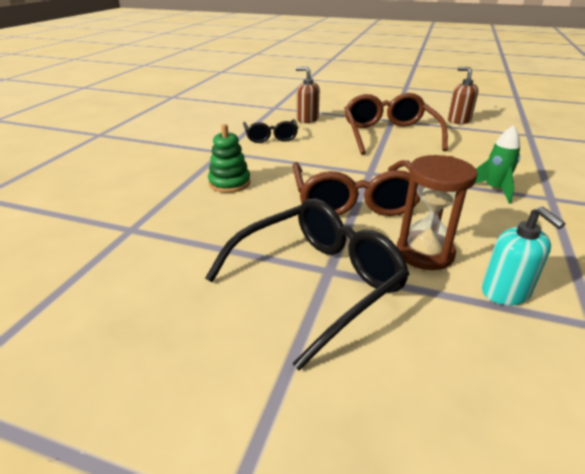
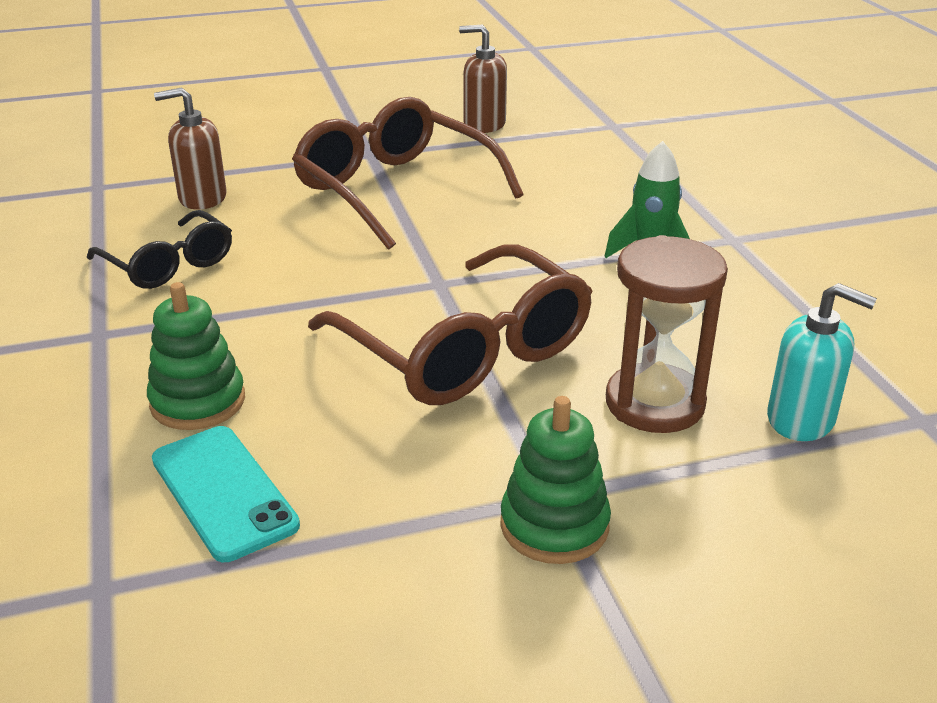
camera: 35 degrees left, 0 degrees up
(203, 215) = (223, 492): none -> turquoise phone
(317, 282) = (554, 525): black glasses -> green stacking toy

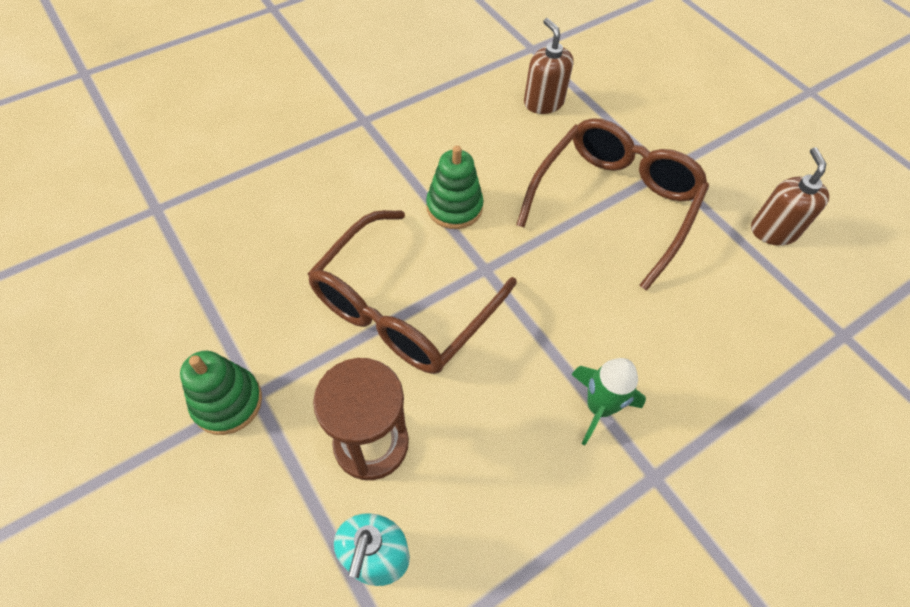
camera: 70 degrees right, 25 degrees up
(169, 264) = (451, 119): black glasses -> none
(198, 401) = (310, 188): green stacking toy -> green stacking toy (454, 207)
(223, 492) = (233, 229): turquoise phone -> none

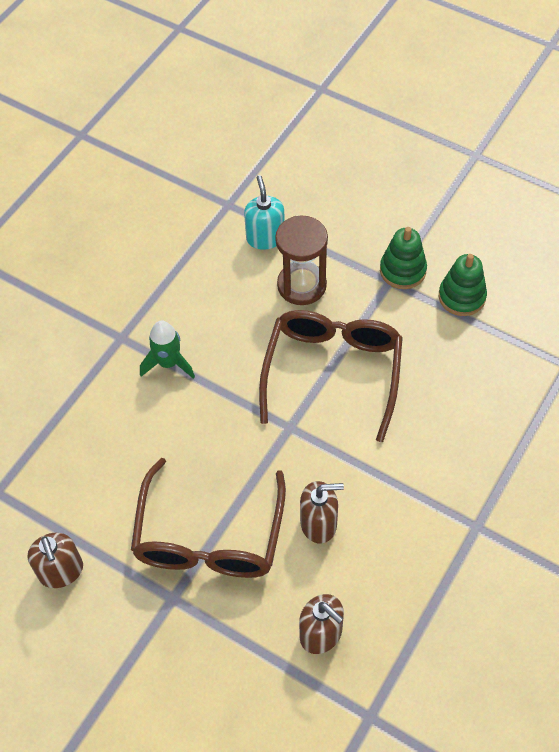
camera: 160 degrees right, 0 degrees up
(454, 207) = (342, 470): green stacking toy -> green stacking toy (462, 297)
(503, 174) = (319, 523): none -> brown soap dispenser

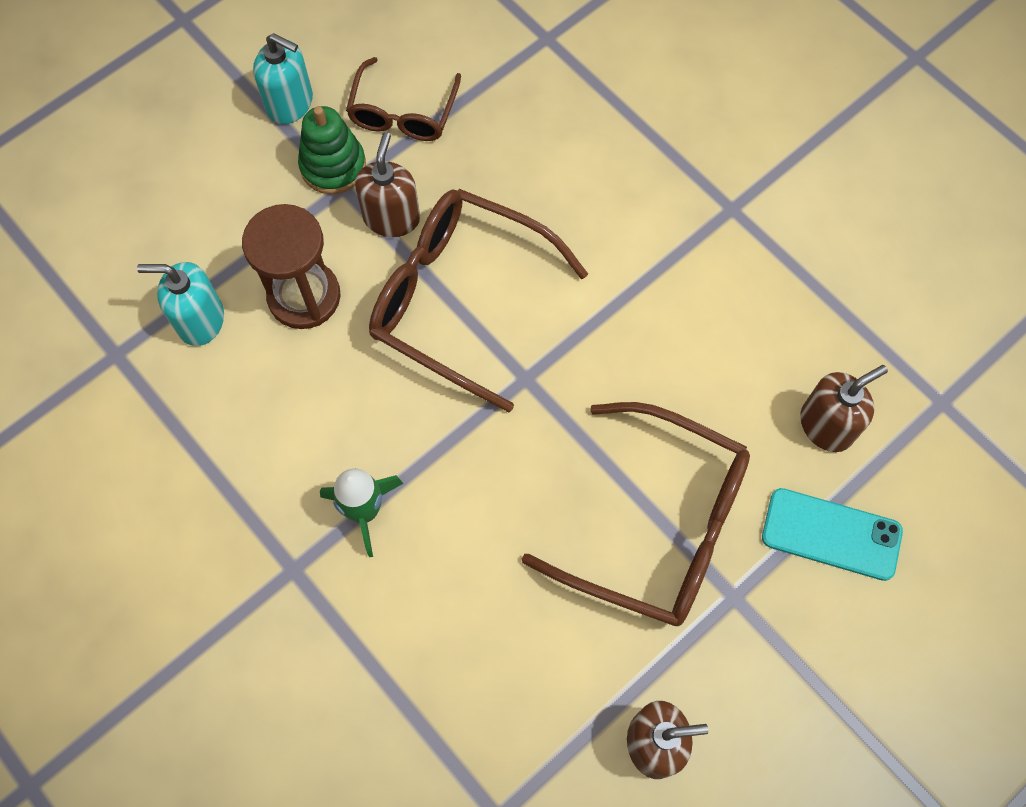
camera: 75 degrees left, 10 degrees up
(237, 655) = (831, 534): none -> turquoise phone
(319, 523) = (677, 383): brown soap dispenser -> brown soap dispenser (391, 217)
(439, 232) = (290, 103): none -> turquoise soap dispenser
(462, 297) = (403, 113): green stacking toy -> brown glasses

